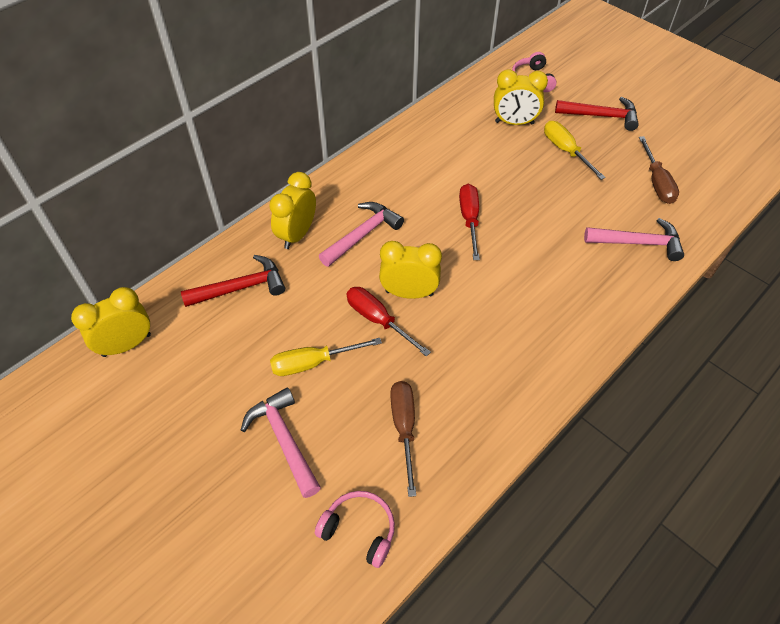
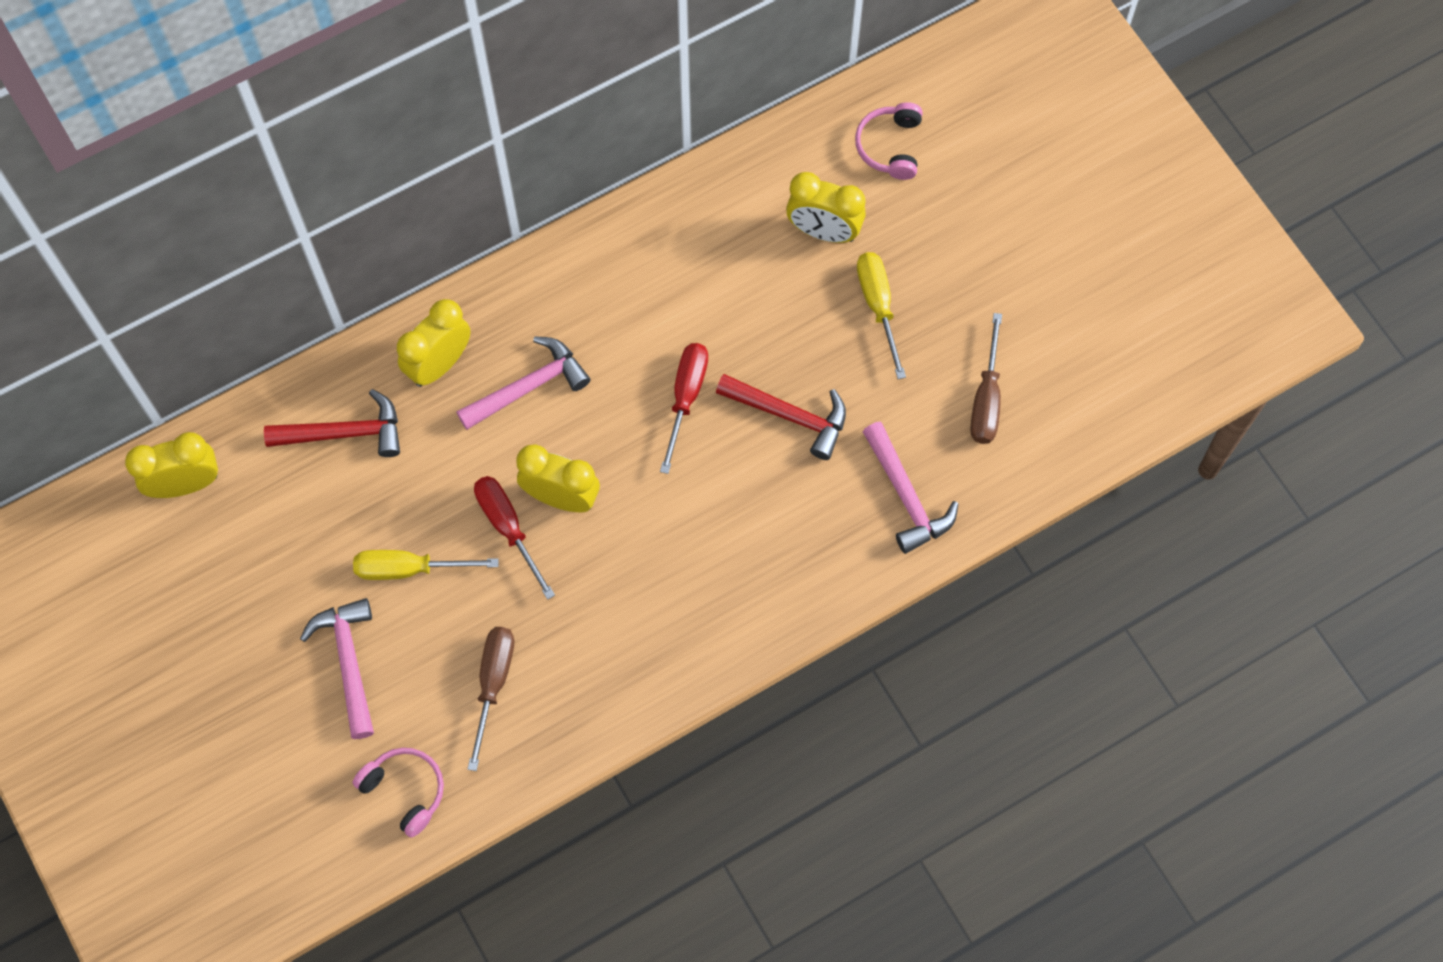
camera: 15 degrees right, 15 degrees up
(601, 116) = (965, 250): red hammer -> red hammer (790, 416)
(638, 243) = (906, 496): pink hammer -> pink hammer turned 45 degrees clockwise

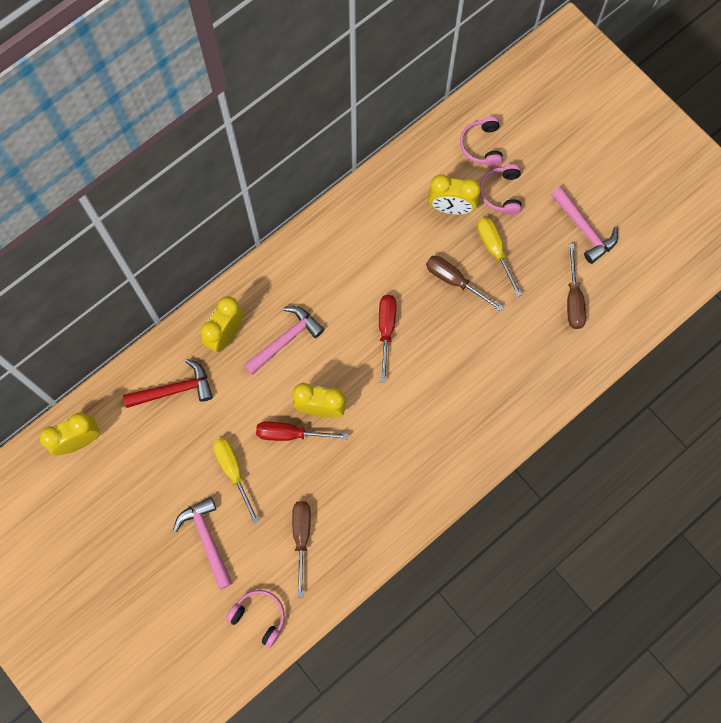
camera: 10 degrees left, 5 degrees up
(409, 569) = (233, 471): yellow screwdriver -> yellow screwdriver turned 75 degrees clockwise
(508, 528) = (291, 434): red screwdriver -> red screwdriver turned 45 degrees counterclockwise
(790, 416) = (453, 331): red hammer -> none
(806, 342) = (454, 281): none -> brown screwdriver
(906, 221) = (501, 193): none -> pink headphones
(906, 496) = (536, 370): pink hammer -> pink hammer (584, 229)

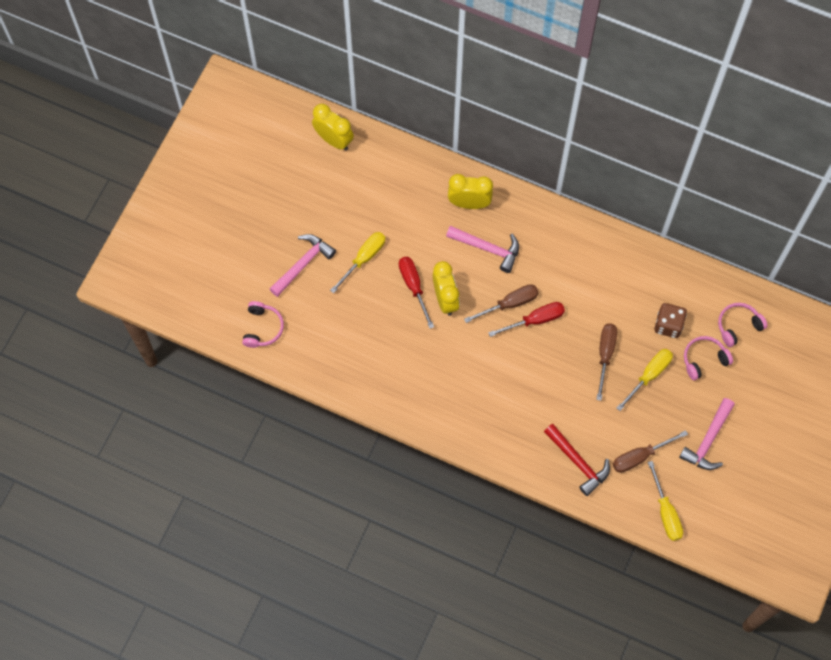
camera: 65 degrees right, 5 degrees down
(174, 390) = (406, 187): red hammer -> red hammer (578, 462)
(301, 537) = (337, 331): brown screwdriver -> brown screwdriver (509, 304)
(451, 208) = (668, 325): yellow clock -> brown dice
(639, 303) = (666, 512): none -> yellow screwdriver

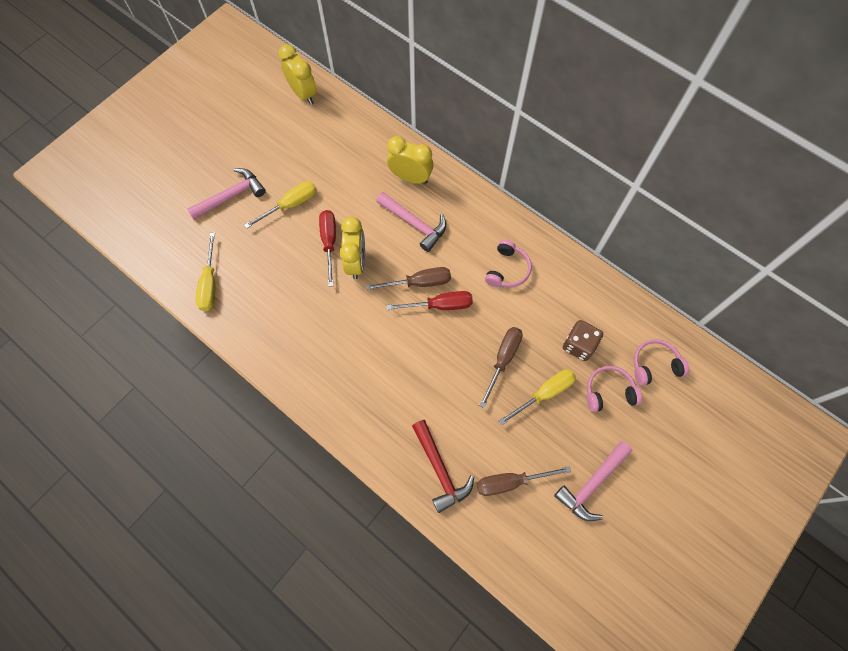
camera: 15 degrees right, 0 degrees up
(262, 328) = (168, 246): pink headphones -> pink headphones (507, 269)
(666, 512) = (522, 556): yellow screwdriver -> yellow screwdriver (210, 283)

